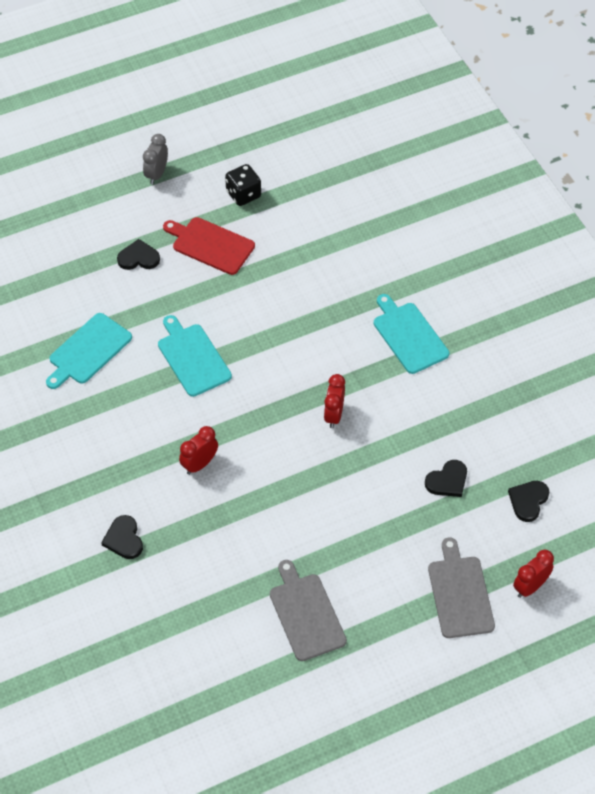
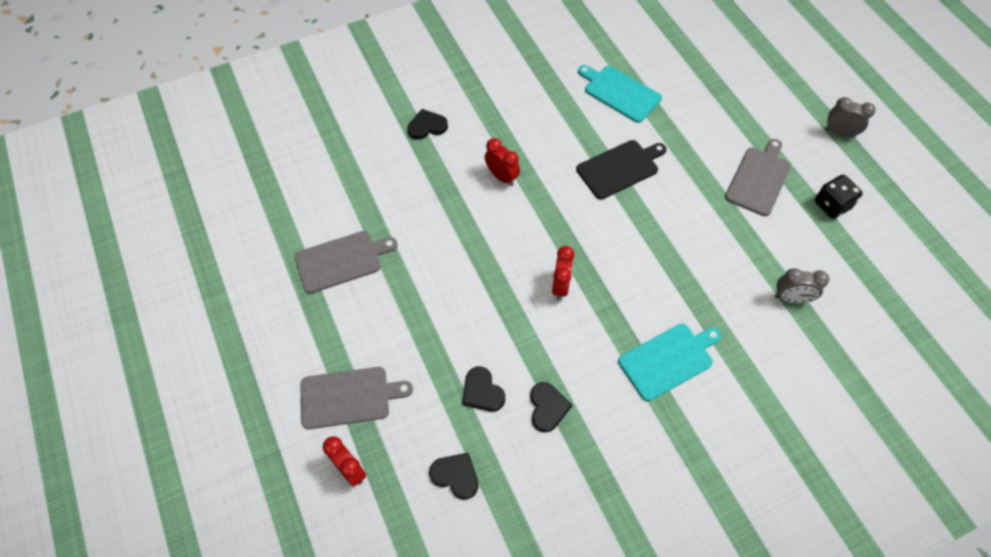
camera: 90 degrees right, 5 degrees up
(138, 258) = (731, 123): black heart -> black heart (547, 407)
(193, 357) = (620, 168): turquoise cutting board -> black cutting board
(210, 245) = (759, 179): red cutting board -> grey cutting board
(334, 415) = (560, 286): red clock -> red clock turned 90 degrees clockwise
(344, 239) = (791, 298): none -> grey clock

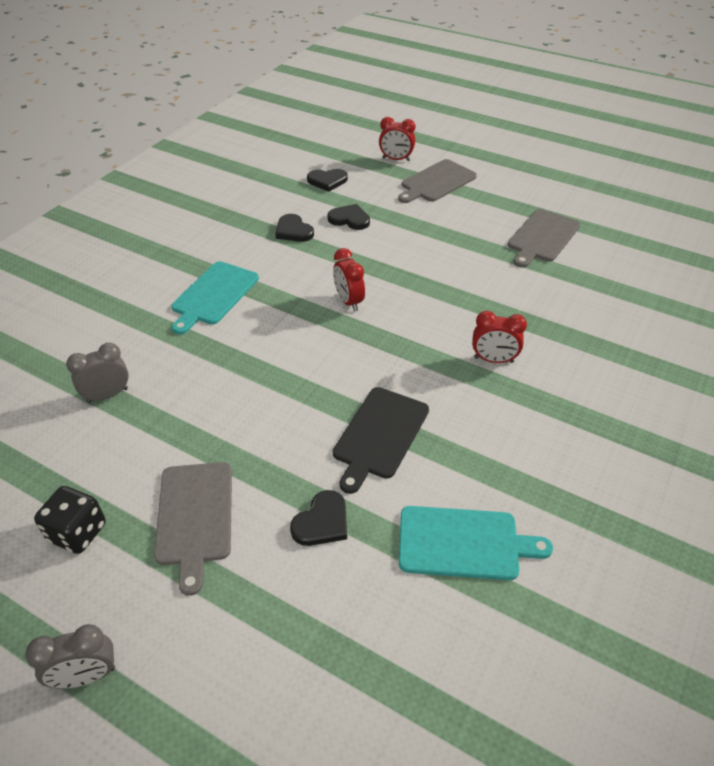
camera: 145 degrees right, 15 degrees down
(427, 126) = (624, 368): black heart -> black heart (322, 522)

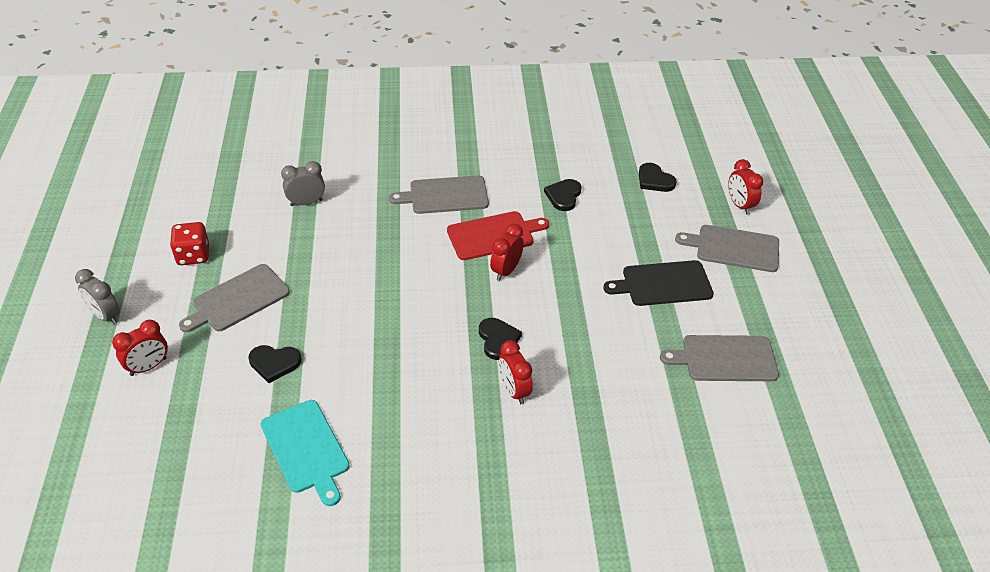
camera: 55 degrees right, 0 degrees up
(77, 532) = (193, 255): black dice -> red dice
(107, 395) = (306, 203): grey clock -> grey clock turned 45 degrees counterclockwise
(213, 295) = (445, 195): turquoise cutting board -> grey cutting board
(222, 656) = (148, 367): none -> red clock
(298, 289) = (493, 235): none -> red cutting board
(349, 219) = (614, 220): black heart -> black heart (498, 339)
(379, 435) = (374, 357): black cutting board -> black cutting board (663, 284)

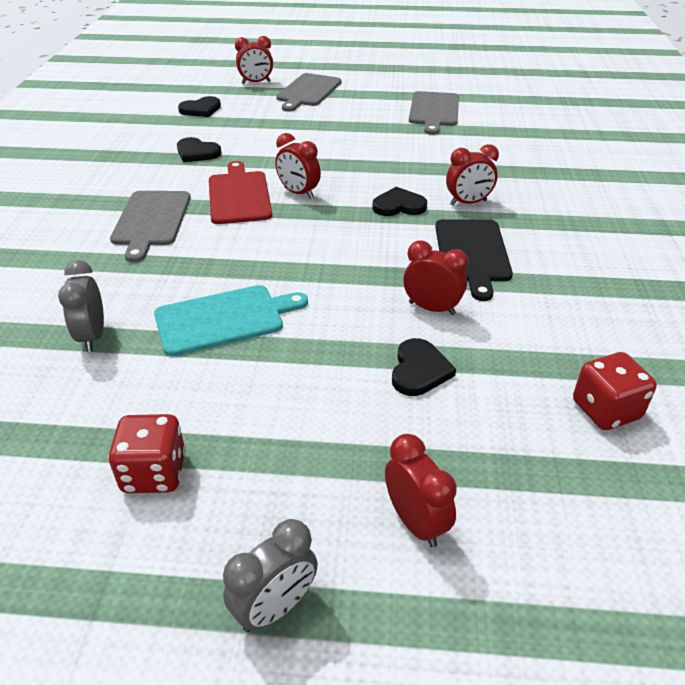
camera: 80 degrees left, 5 degrees down
(231, 469) = (605, 410): none -> red dice
(238, 299) = (283, 411): grey cutting board -> none
(306, 449) = (561, 342): turquoise cutting board -> turquoise cutting board (224, 319)
(345, 368) = (431, 308): none -> red clock
(663, 284) = (342, 122): black cutting board -> black cutting board (472, 253)

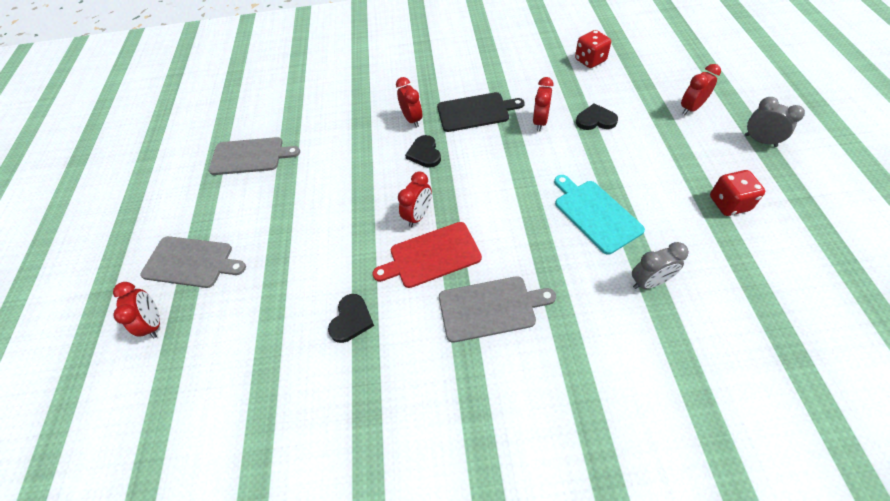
camera: 95 degrees left, 15 degrees up
(201, 109) = (236, 357): black heart -> none

